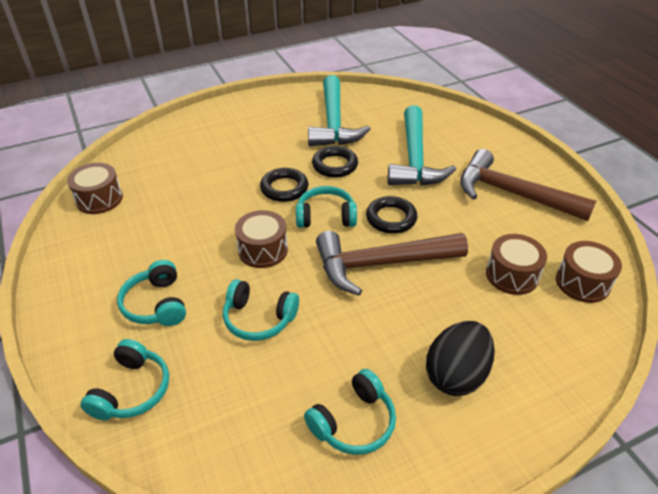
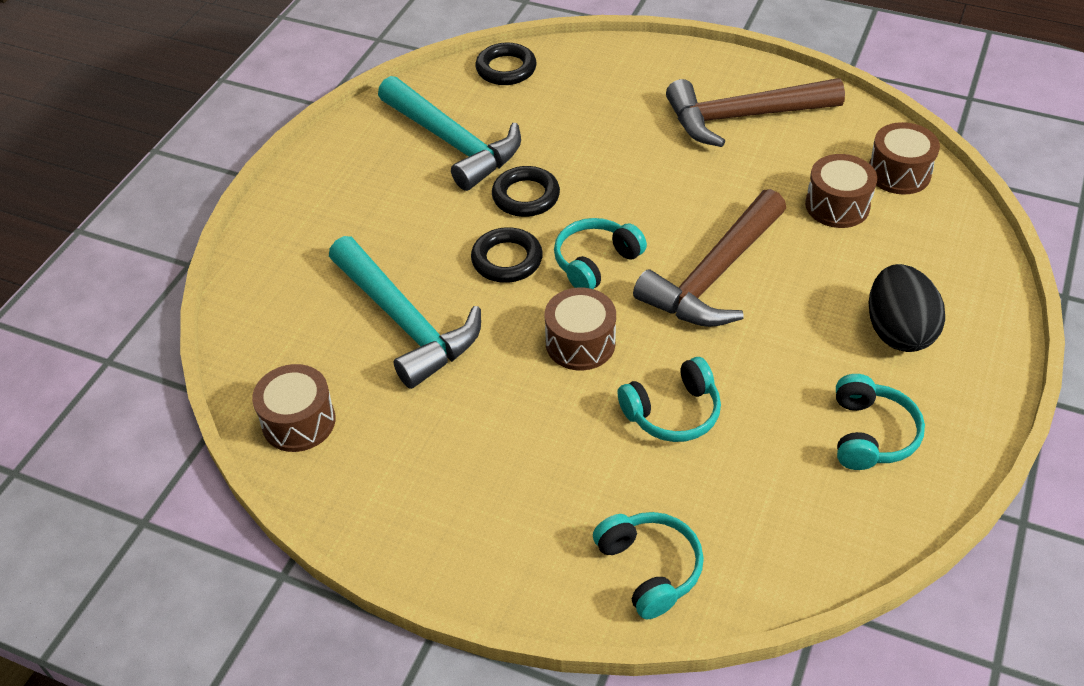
camera: 40 degrees left, 5 degrees up
(156, 304) = (551, 478): turquoise headphones -> none
(391, 218) = (663, 220): black ring -> black ring (506, 69)
(414, 159) = (602, 135): turquoise hammer -> turquoise hammer (406, 323)

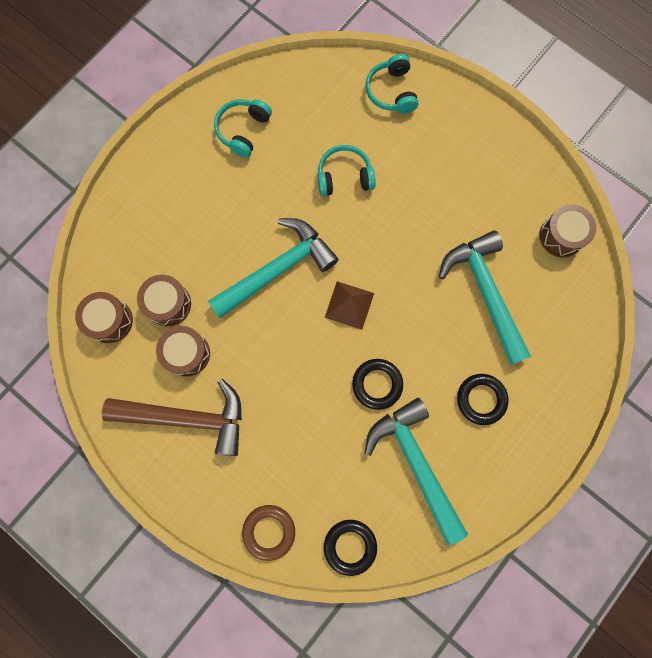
camera: 165 degrees left, 30 degrees up
(507, 260) = (407, 326): black ring -> black ring (481, 399)
(580, 343) = (380, 242): brown drum -> brown drum (187, 353)
(595, 262) = (349, 305): turquoise headphones -> brown pyramid
(600, 59) = (269, 531): none -> brown ring
(713, 276) = (278, 269): brown hammer -> turquoise hammer
(898, 331) = (189, 191): black egg -> none

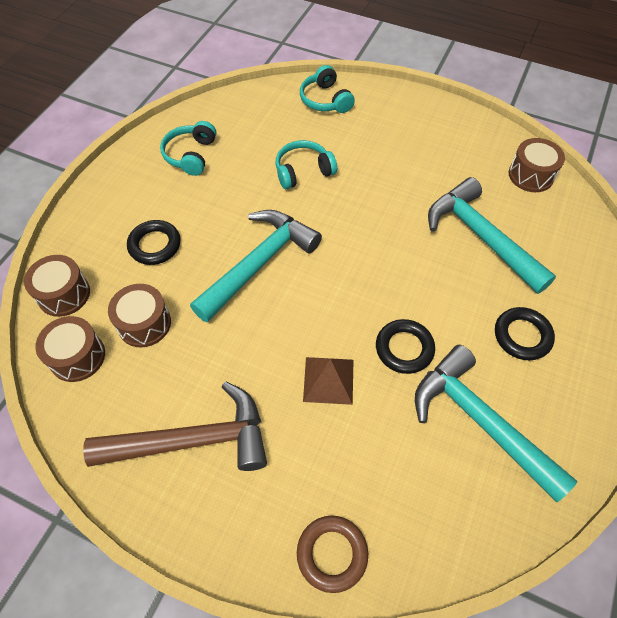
camera: 15 degrees left, 20 degrees down
(187, 353) = (177, 369): brown drum -> brown drum (64, 294)
(349, 305) = (346, 279): brown pyramid -> brown pyramid (328, 380)
(350, 546) = (440, 543): black ring -> black ring (155, 245)

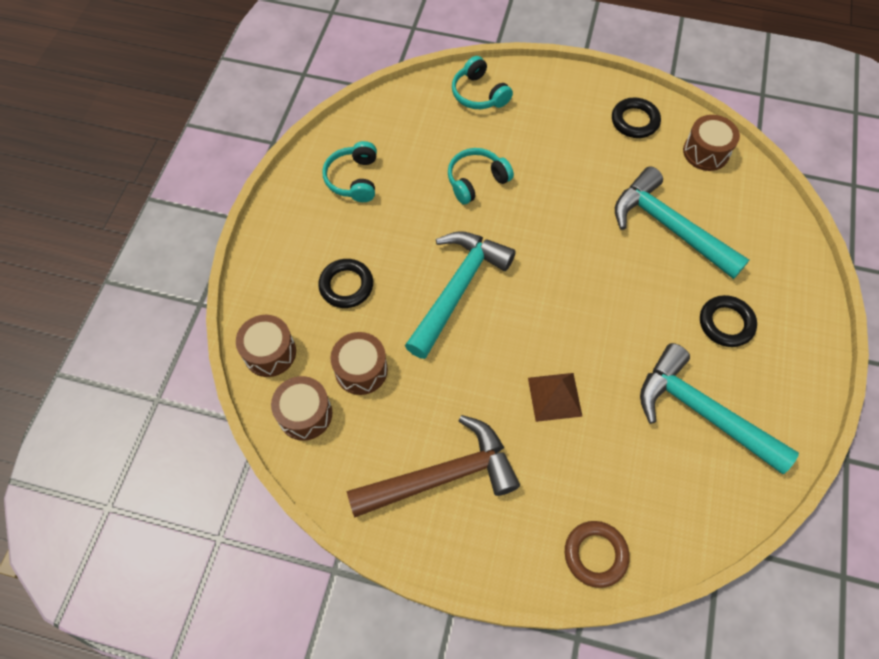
camera: 10 degrees left, 5 degrees up
(404, 348) = (618, 354): black ring -> black ring (634, 121)

